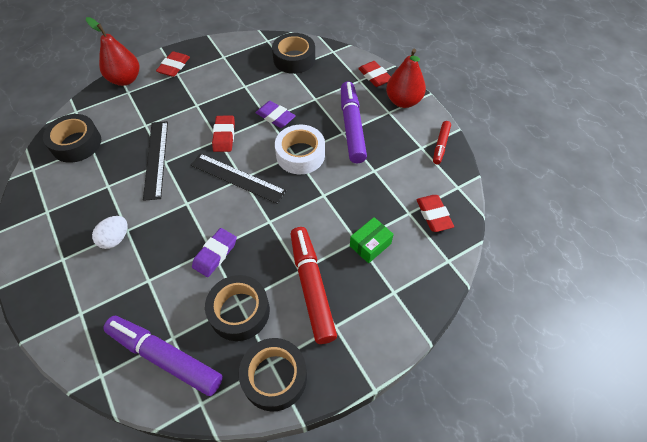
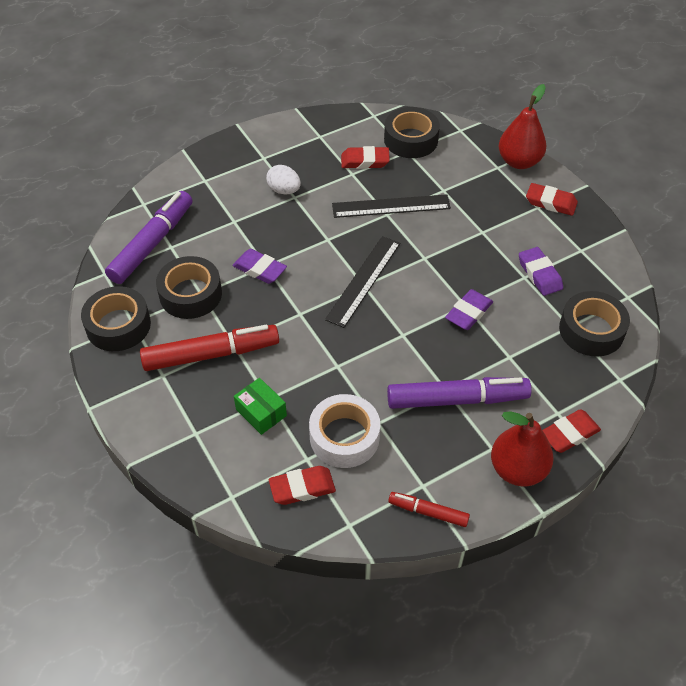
camera: 90 degrees right, 5 degrees down
(224, 136) = (430, 263): red eraser -> red eraser (365, 161)
(243, 78) = (539, 274): none -> purple eraser
(300, 155) = (402, 341): white tape -> white tape (344, 437)

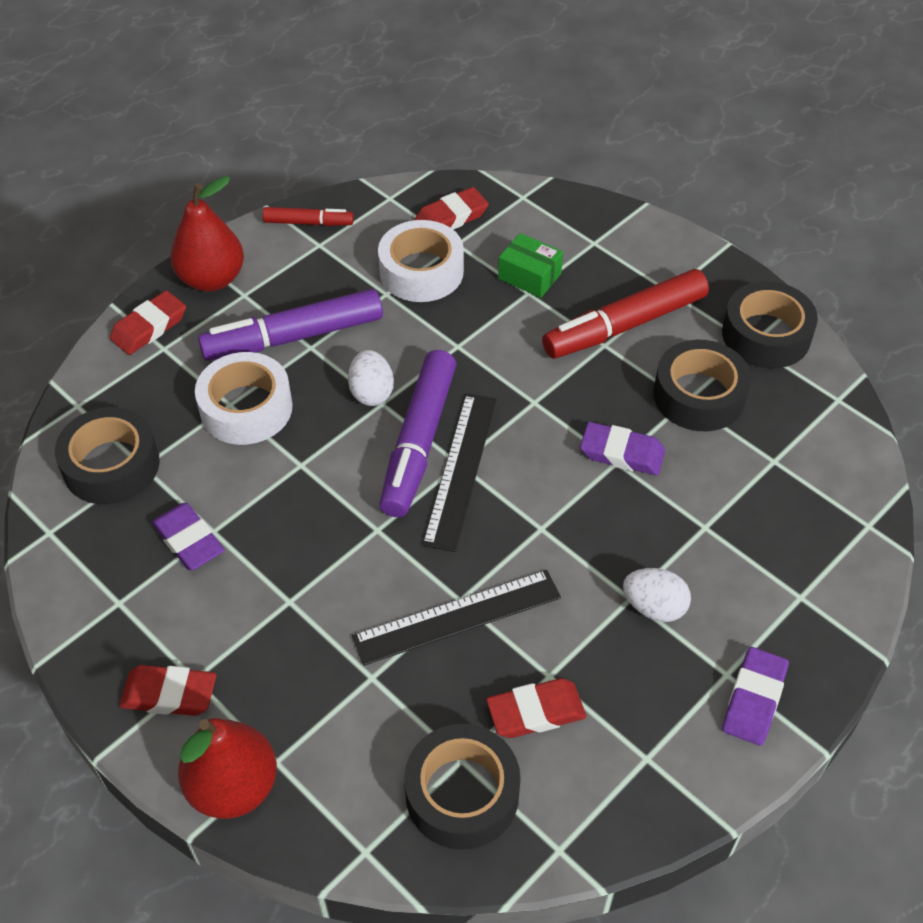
camera: 165 degrees right, 0 degrees up
(152, 244) = (804, 458): purple marker -> purple marker (418, 442)
(408, 343) = (371, 392): none -> white egg
(468, 313) = (294, 453): purple eraser -> purple eraser (754, 699)
(498, 351) = (246, 408): none -> white tape

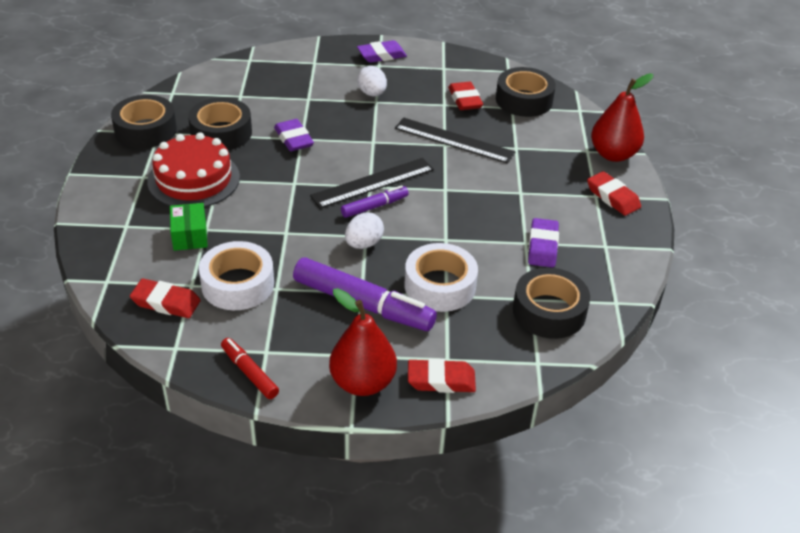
camera: 135 degrees left, 10 degrees down
(418, 442) = (374, 206): purple marker -> purple marker, size x0.53
(536, 712) = (465, 100): red eraser -> red eraser turned 45 degrees clockwise
(624, 325) = (194, 179): red marker -> red cake

